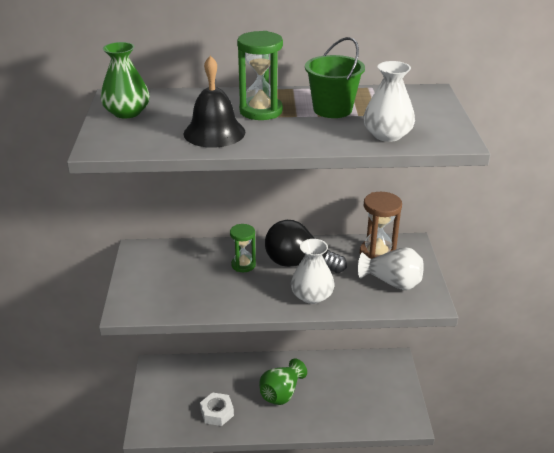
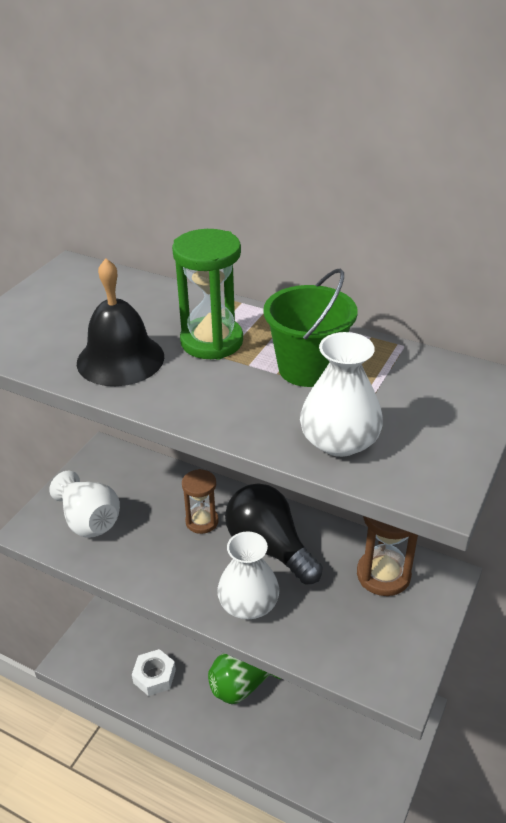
camera: 30 degrees right, 5 degrees up
(127, 112) = (58, 295): green vase -> none
(243, 265) = (202, 521): green hourglass -> brown hourglass
(392, 282) = (369, 629): white vase -> white vase (89, 520)

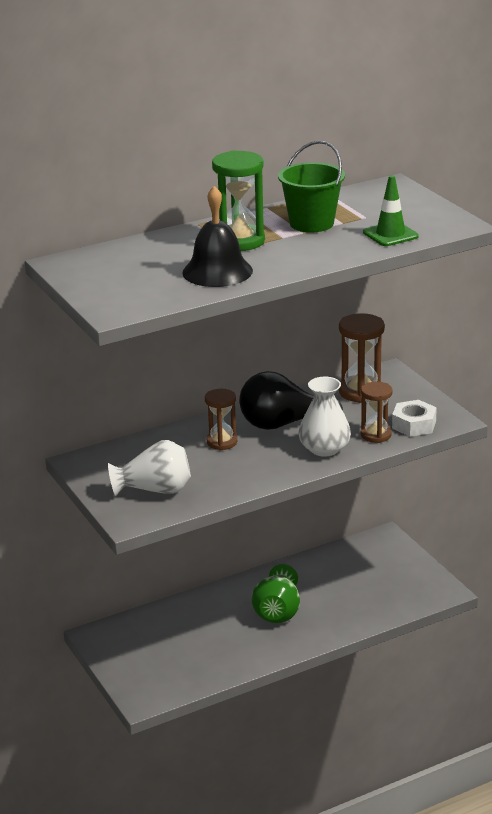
camera: 55 degrees left, 10 degrees down
(154, 676) = (216, 654): white nut -> white nut (414, 425)
(309, 633) = (376, 435): none -> brown hourglass
(339, 441) = (390, 234): white vase -> green traffic cone

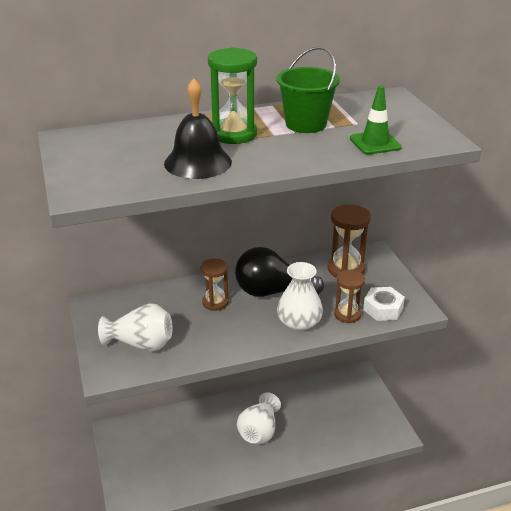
camera: 10 degrees right, 5 degrees up
(278, 611) = (259, 431): green vase -> white vase

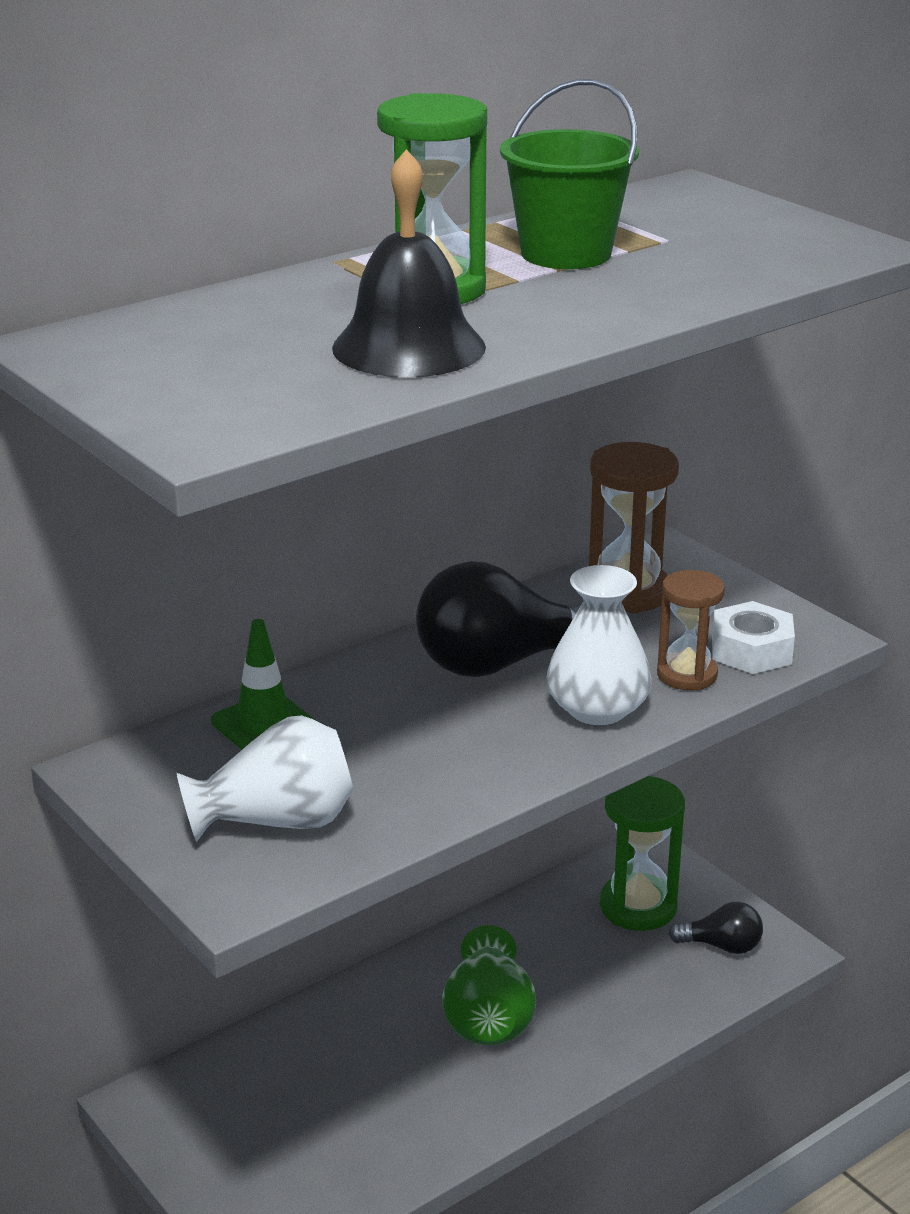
camera: 20 degrees left, 5 degrees down
(215, 302) = (390, 708): brown hourglass -> none
(259, 431) = (488, 1018): white vase -> green vase
(344, 398) = (638, 907): none -> green hourglass
(371, 425) = (722, 946): none -> black light bulb
(375, 143) = (736, 267): green traffic cone -> green traffic cone (264, 724)

